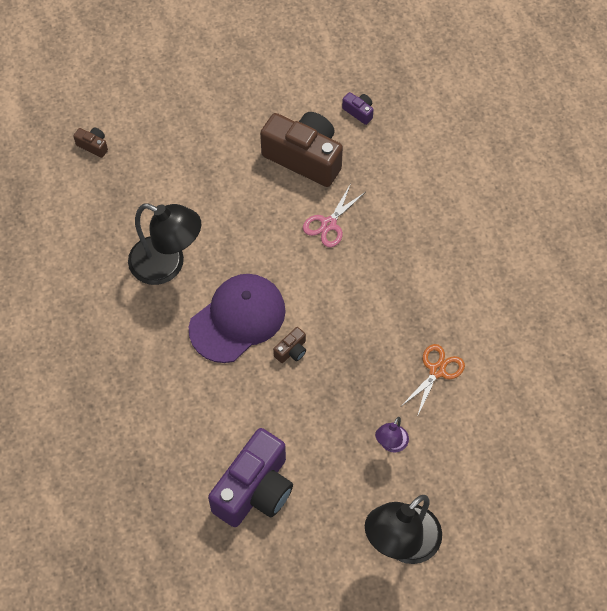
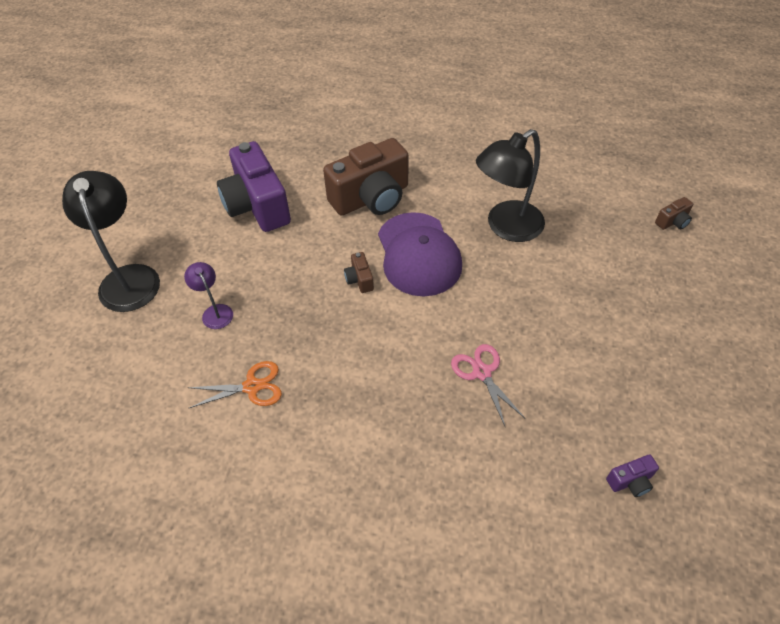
camera: 120 degrees right, 10 degrees down
(304, 157) = (583, 390): brown camera -> brown camera (371, 198)
(437, 371) = (252, 387): orange scissors -> orange scissors turned 75 degrees counterclockwise

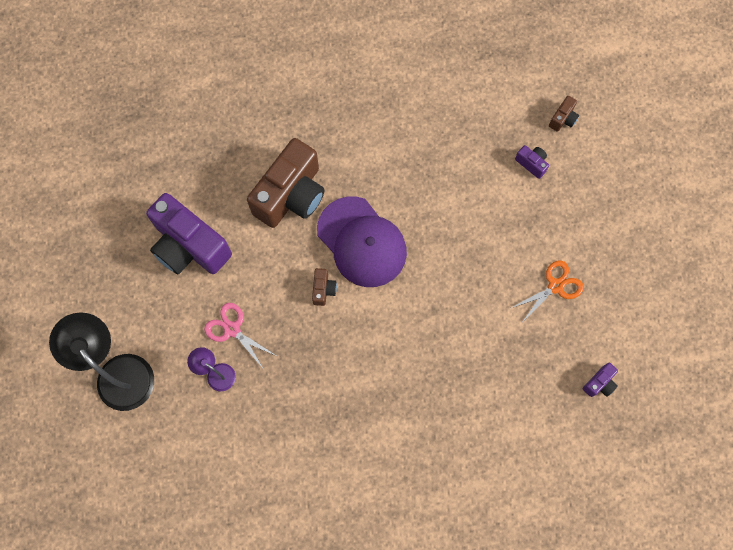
camera: 25 degrees left, 20 degrees up
(252, 387) = (287, 428): orange scissors -> orange scissors (555, 286)
(359, 279) = (323, 289): brown camera -> brown camera turned 135 degrees counterclockwise
(482, 372) = (461, 338): pink scissors -> pink scissors (232, 329)
(506, 227) = (425, 181): black lamp -> none
(625, 247) = (531, 163): none -> purple camera

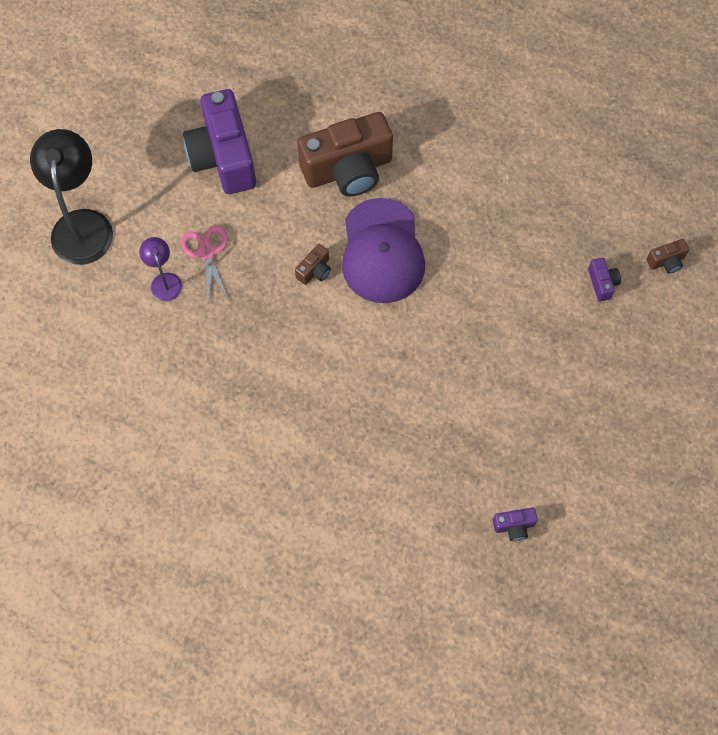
camera: 35 degrees right, 5 degrees down
(555, 286) = (539, 410): orange scissors -> none

